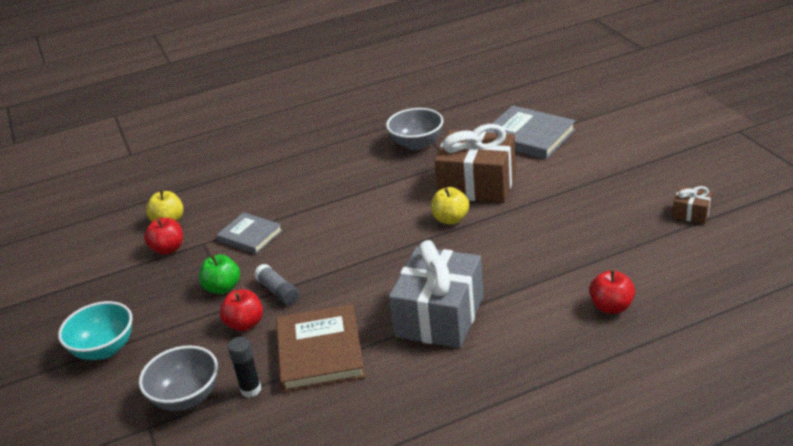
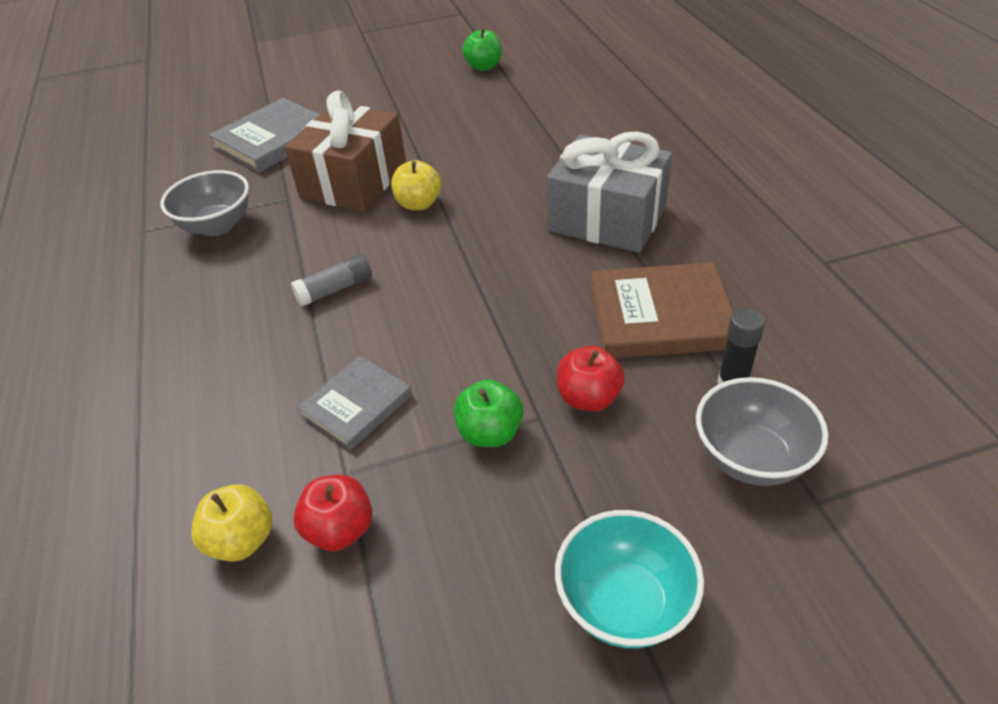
camera: 85 degrees left, 10 degrees up
(278, 292) = (520, 363): grey glue stick -> grey glue stick (335, 289)
(611, 307) = (614, 117): red apple -> none
(691, 213) = (484, 67): brown gift -> green apple

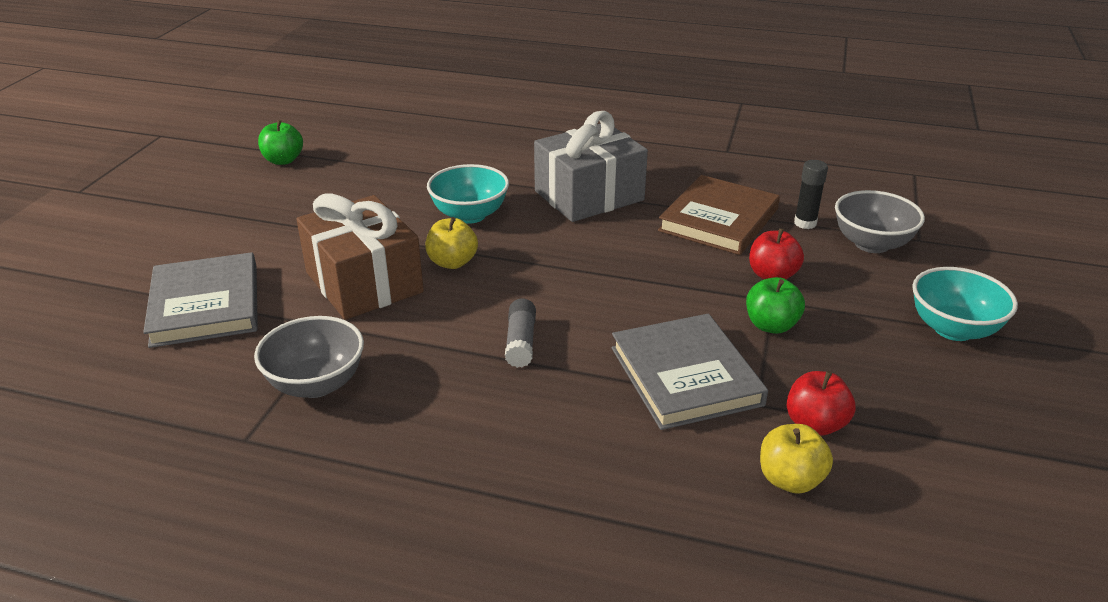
camera: 60 degrees left, 10 degrees down
(356, 405) = (685, 376): grey book -> grey book, size x1.59
(499, 177) = (469, 215): none -> turquoise bowl

